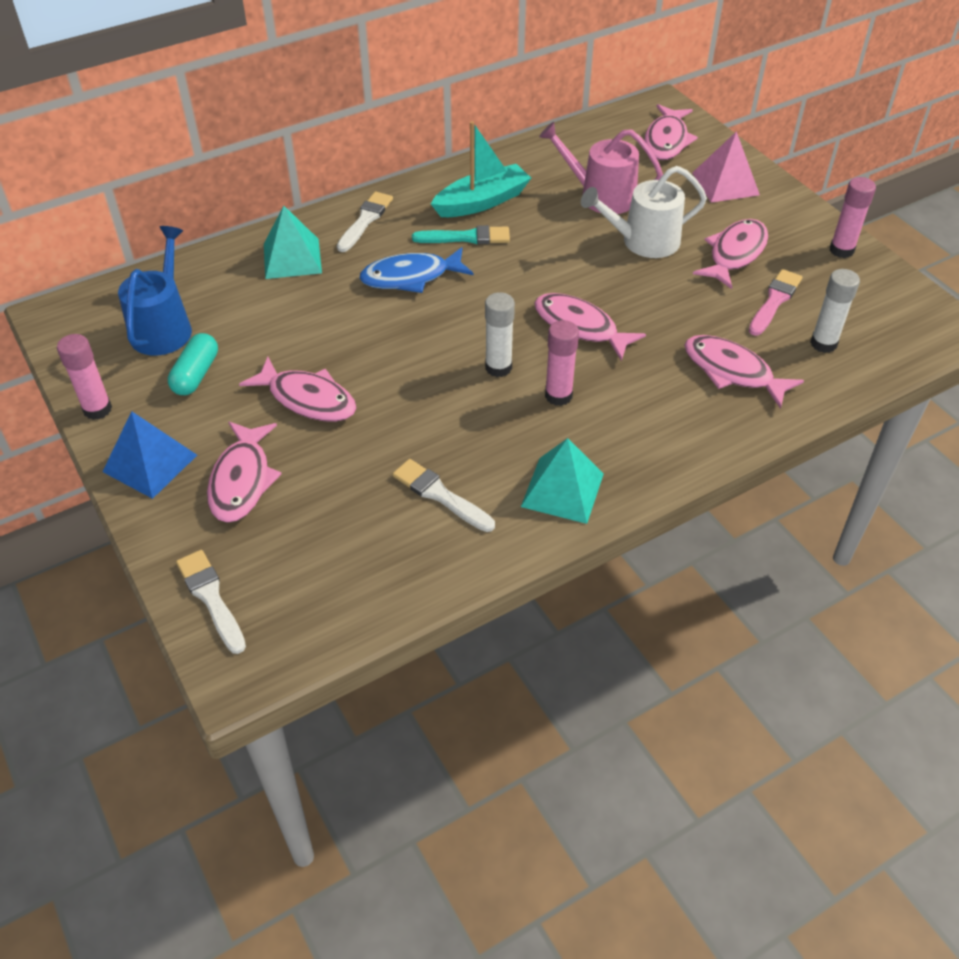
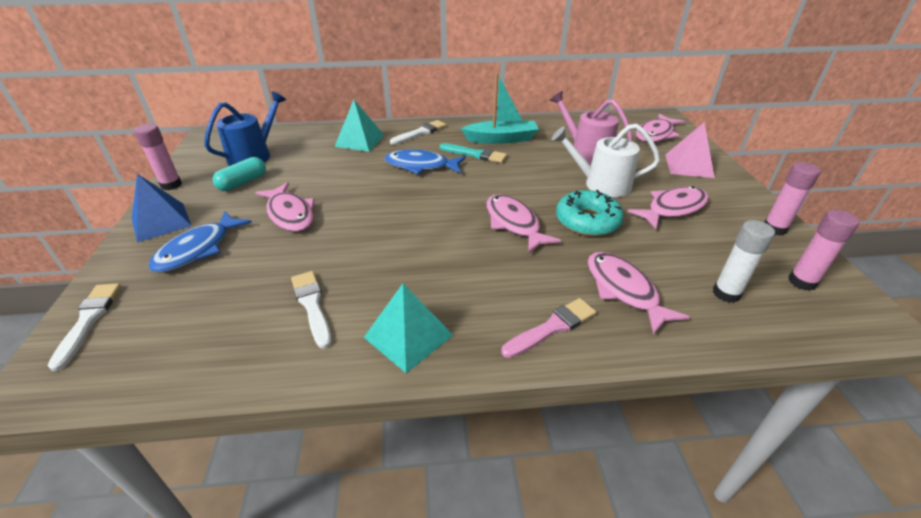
camera: 25 degrees right, 10 degrees down
(242, 480) = (198, 249): pink fish -> blue fish
(498, 367) = (432, 232): white glue stick -> none
(558, 395) = (462, 264): pink glue stick -> pink glue stick (802, 282)
(655, 299) = (587, 221): none -> turquoise donut
(774, 301) = (692, 249): pink brush -> pink brush (552, 327)

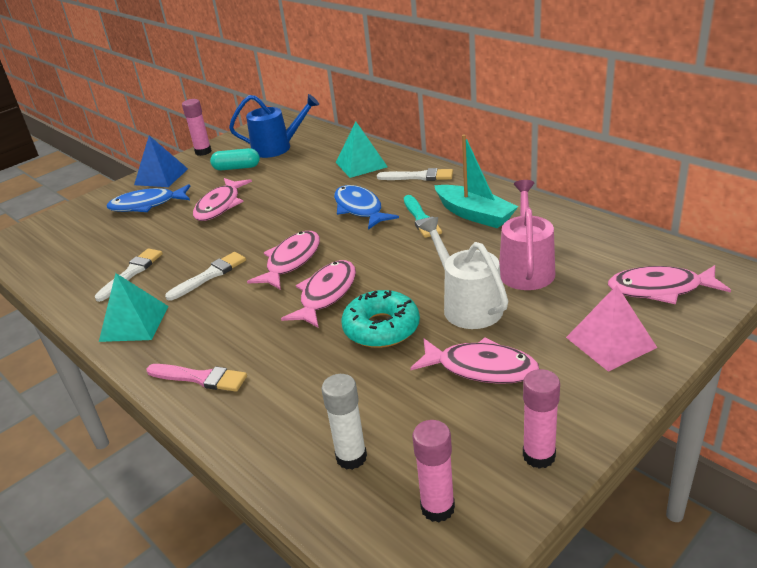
camera: 55 degrees right, 5 degrees down
(88, 320) = (57, 221): white brush -> white brush (210, 275)
(623, 290) = (289, 393): pink fish -> pink fish (291, 261)

